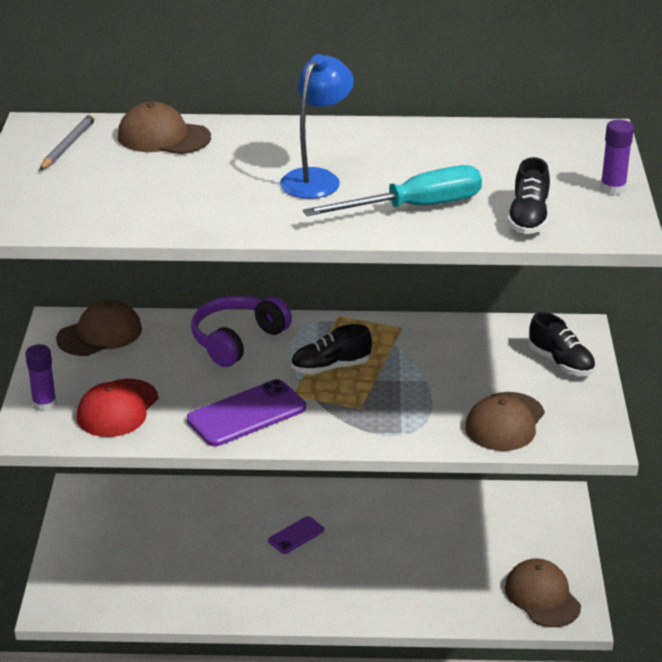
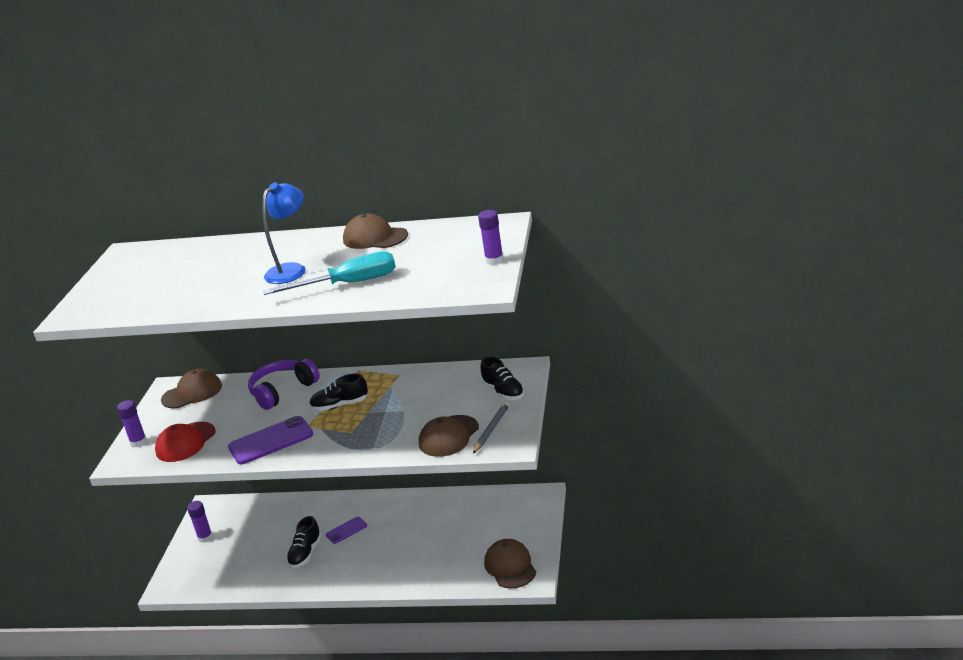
camera: 10 degrees right, 5 degrees down
(69, 145) = (139, 261): grey pencil -> grey pencil (492, 429)
(89, 536) = (205, 537): none -> purple glue stick
(163, 137) = (203, 251): brown cap -> brown cap (375, 238)
(528, 218) = (424, 285): black shoe -> black shoe (305, 553)

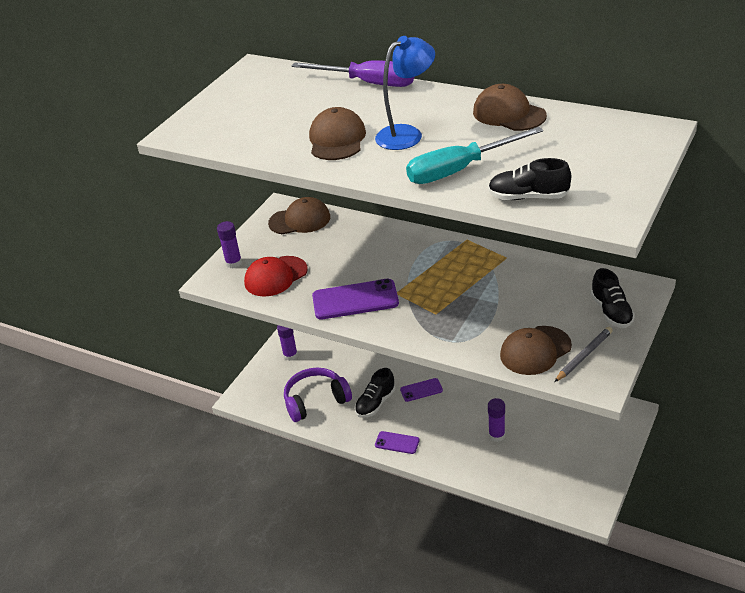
camera: 20 degrees right, 10 degrees up
(240, 242) = (368, 83): none -> purple screwdriver
(282, 391) = (385, 243): purple headphones -> purple headphones (316, 401)
(338, 579) = (397, 443): none -> purple phone
(340, 405) = (435, 277): black shoe -> black shoe (528, 197)
(348, 284) = (460, 170): turquoise screwdriver -> turquoise screwdriver turned 150 degrees clockwise
(494, 260) = (633, 180): purple glue stick -> purple glue stick (496, 435)
(510, 566) = (571, 486): brown cap -> brown cap (337, 139)

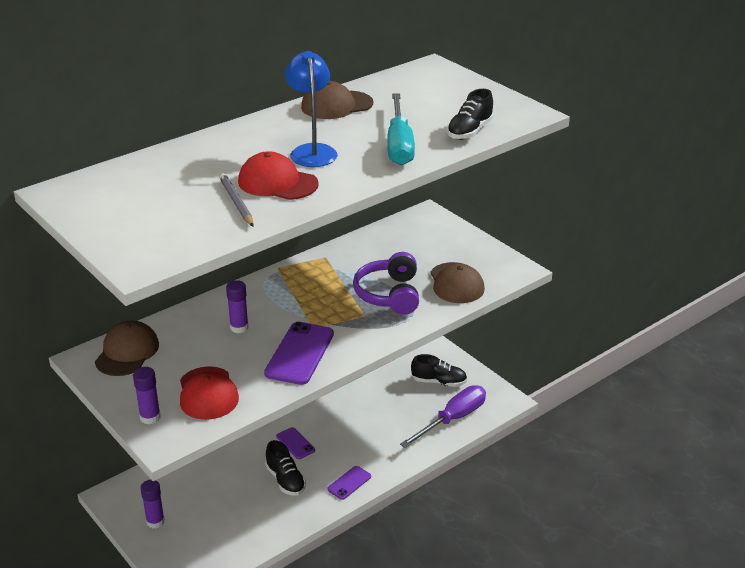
camera: 70 degrees left, 5 degrees down
(316, 401) = (243, 522): purple headphones -> purple headphones (389, 294)
(337, 139) = (277, 183): brown cap -> red cap
(368, 83) = (191, 146): purple screwdriver -> purple screwdriver (453, 419)
(421, 390) = (295, 443): purple phone -> purple phone turned 45 degrees counterclockwise
(496, 435) = (390, 418): purple glue stick -> purple glue stick (239, 327)
(584, 356) = (481, 264): grey pencil -> grey pencil (236, 202)
(611, 311) = (441, 236): black shoe -> black shoe (439, 382)

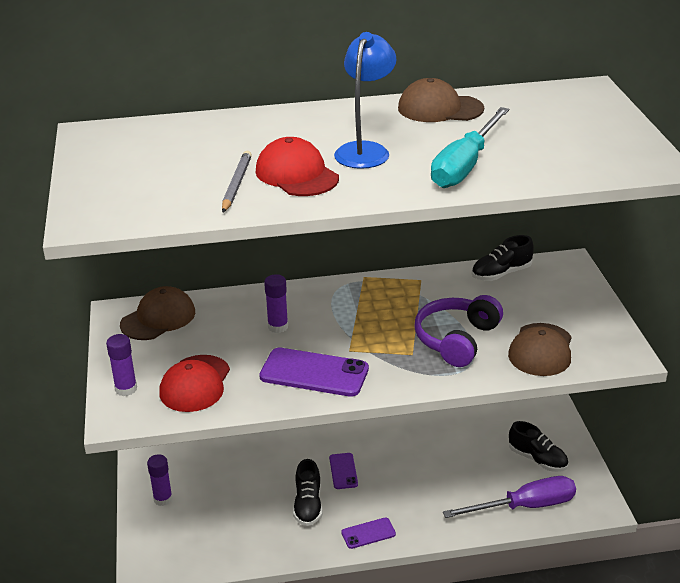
camera: 30 degrees right, 0 degrees up
(299, 353) = (314, 373): purple phone -> purple phone turned 60 degrees clockwise
(469, 131) = (561, 169): black shoe -> black shoe (501, 273)

